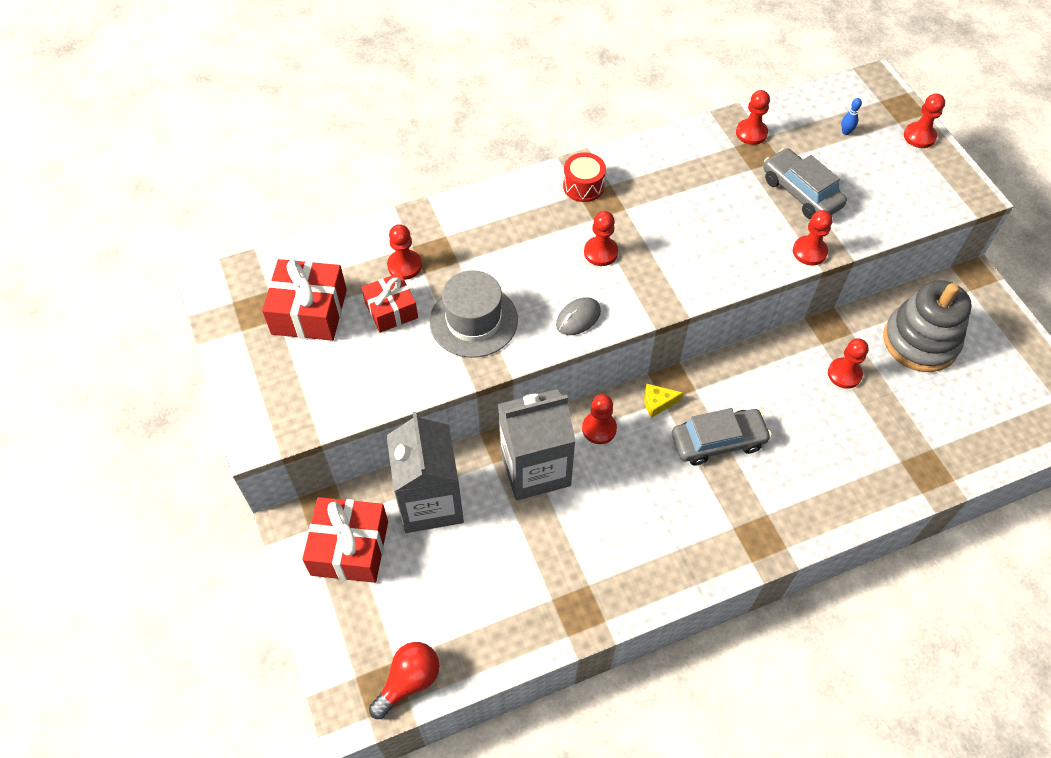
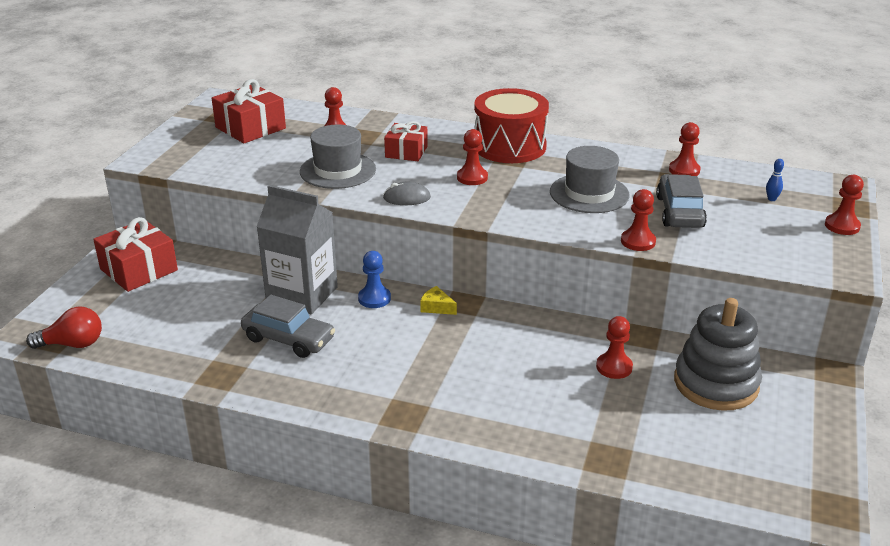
camera: 40 degrees right, 25 degrees down
(391, 310) = (296, 146): red gift -> red gift (406, 152)
(430, 501) = (215, 275): grey carton -> none
(583, 186) = (509, 146): red drum -> red drum, size x1.96
(599, 429) = (374, 298): red pawn -> blue pawn
(714, 212) = (589, 193): none -> grey hat
(718, 441) = (451, 349): grey car -> grey car (288, 339)

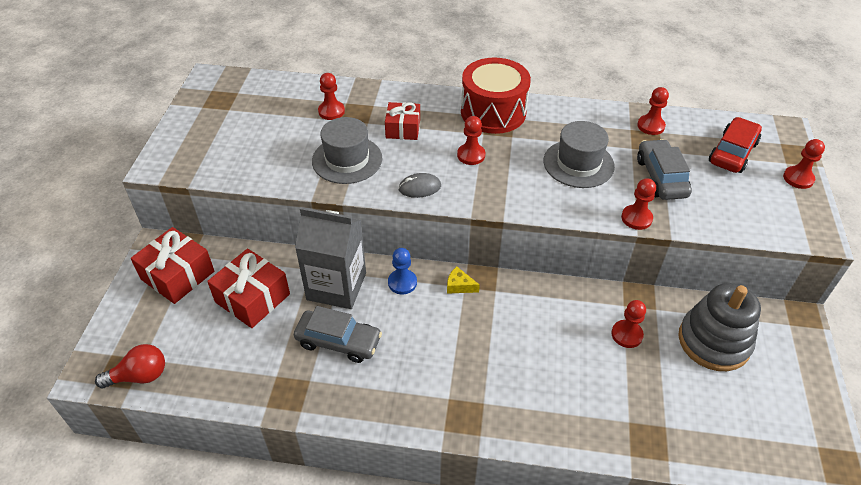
camera: 10 degrees left, 15 degrees up
(250, 128) = (250, 113): red gift -> red gift (252, 298)
(771, 199) = (732, 153): blue bowling pin -> red car

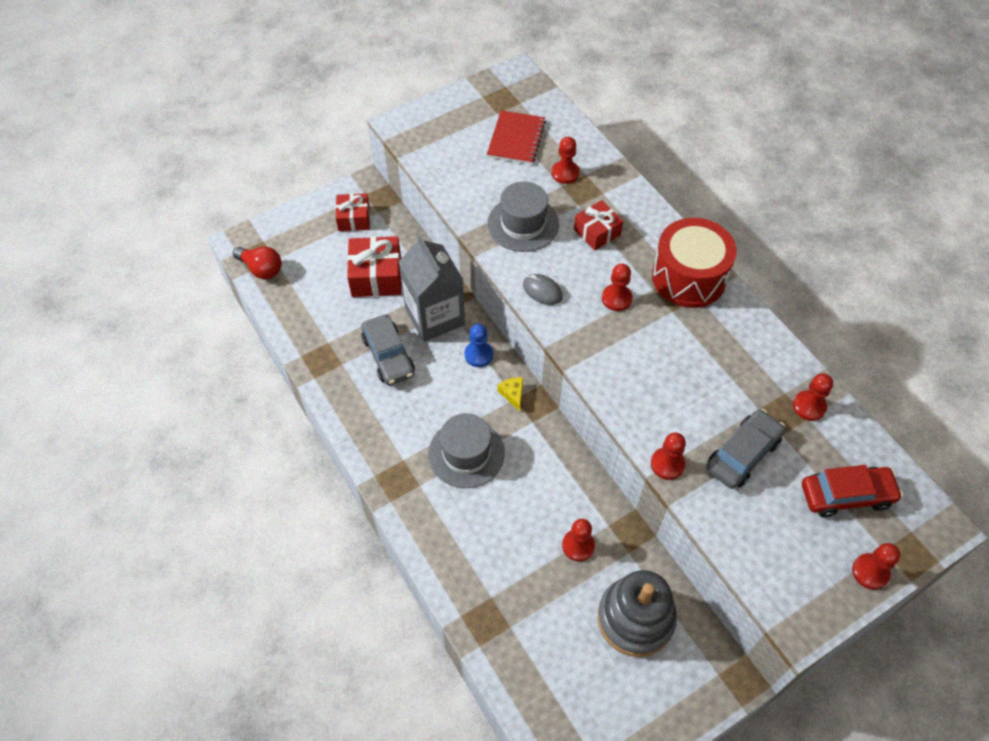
camera: 50 degrees right, 10 degrees up
(177, 275) = (354, 219): red gift -> red gift, size x0.65
(266, 115) = (516, 139): none -> red notebook
(578, 163) = (691, 380): grey hat -> grey hat (466, 453)

